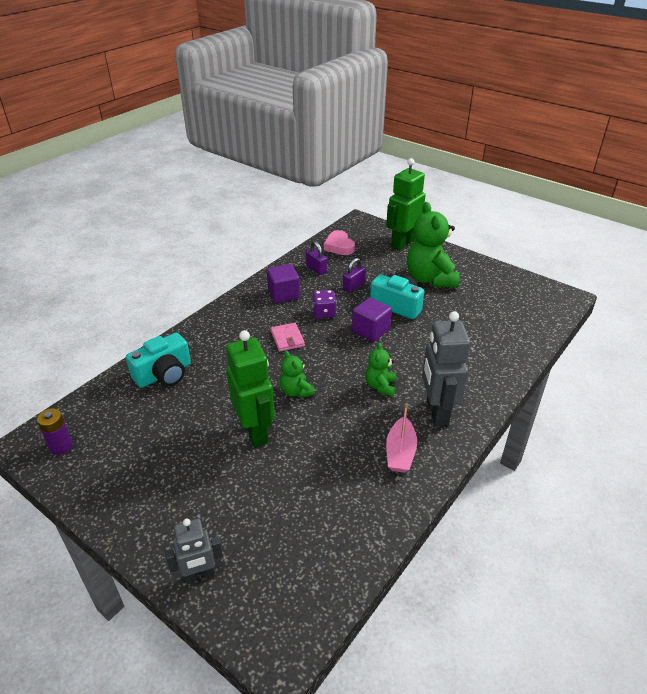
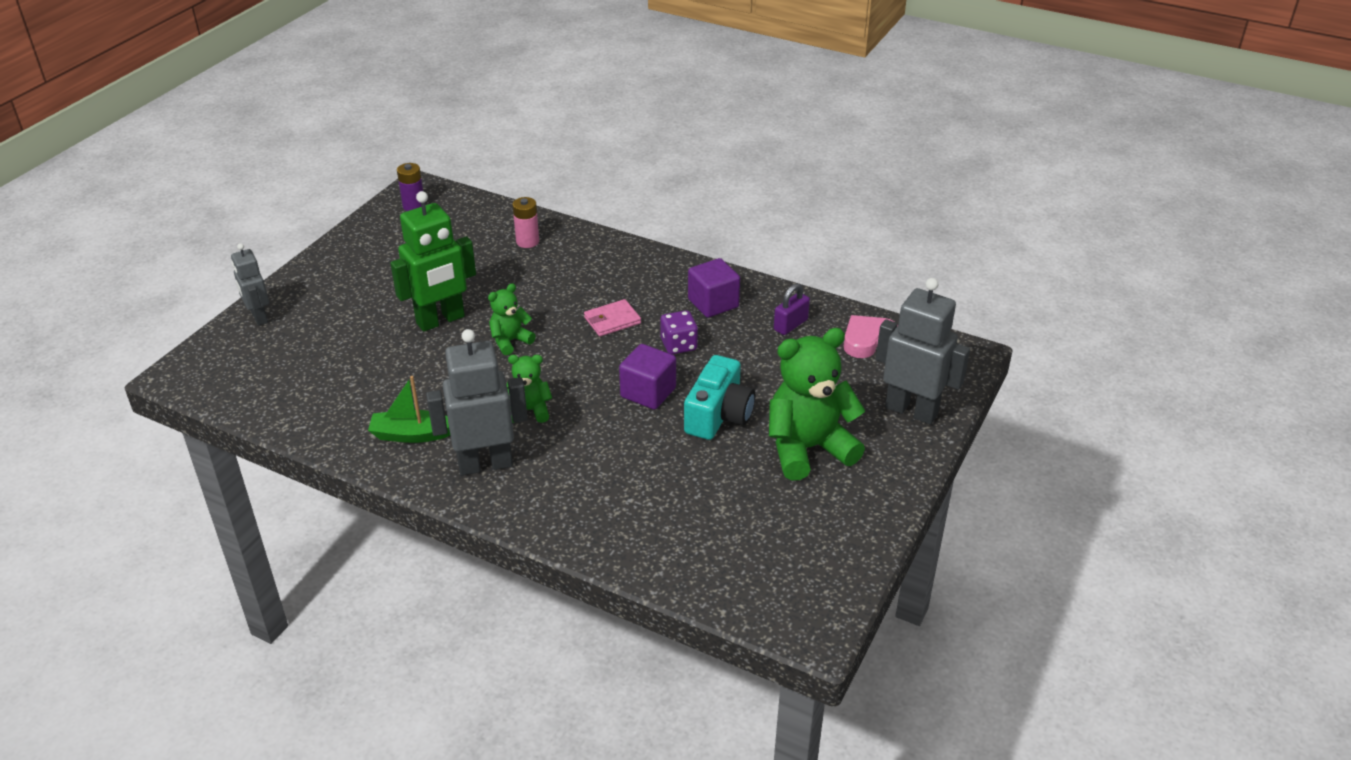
camera: 80 degrees right, 0 degrees up
(164, 374) = (527, 241): turquoise camera -> pink battery
(353, 286) = (756, 366): purple padlock -> none
(400, 452) = (412, 435): pink boat -> green boat
(402, 243) = (911, 411): green robot -> grey robot

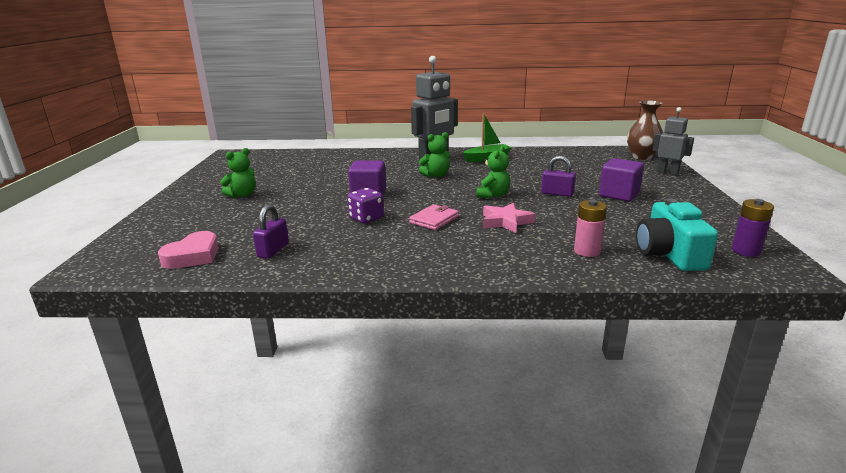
camera: 155 degrees right, 15 degrees down
(216, 360) = (642, 157): none -> brown vase
(441, 320) = (557, 193): green robot -> purple padlock
(548, 295) = (505, 222): none -> pink star
(713, 303) = (356, 248): purple cube -> purple cube (619, 194)
(719, 415) = (311, 195): turquoise camera -> turquoise camera (669, 254)
(808, 448) = (242, 195): green teddy bear -> green teddy bear, size x0.51
(911, 411) = (159, 224): grey robot -> none

